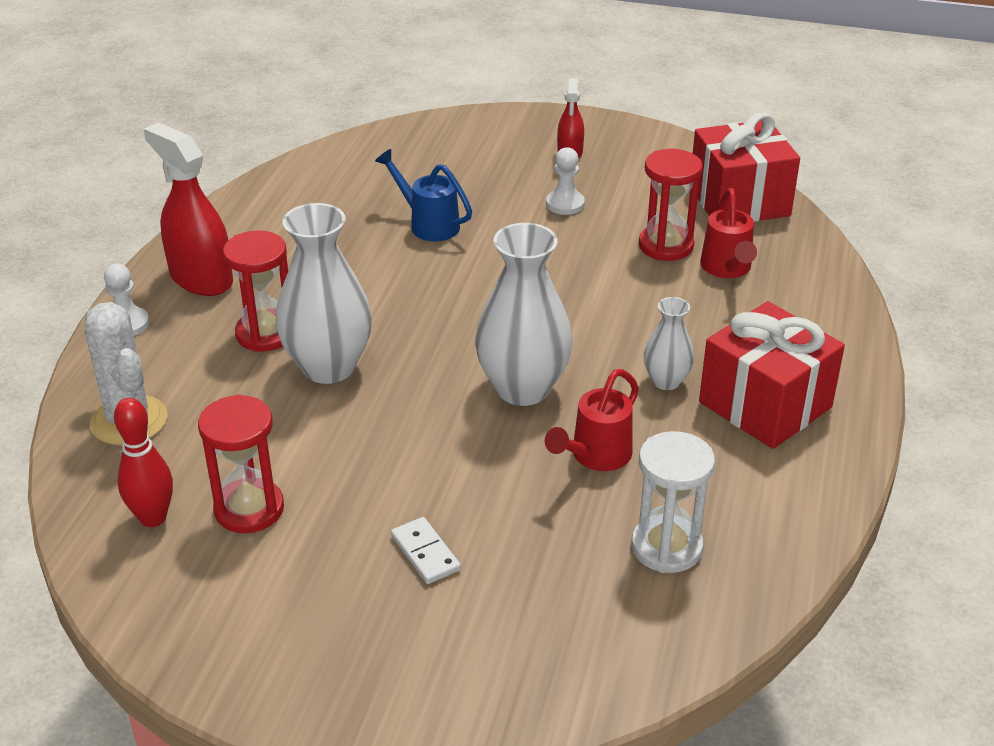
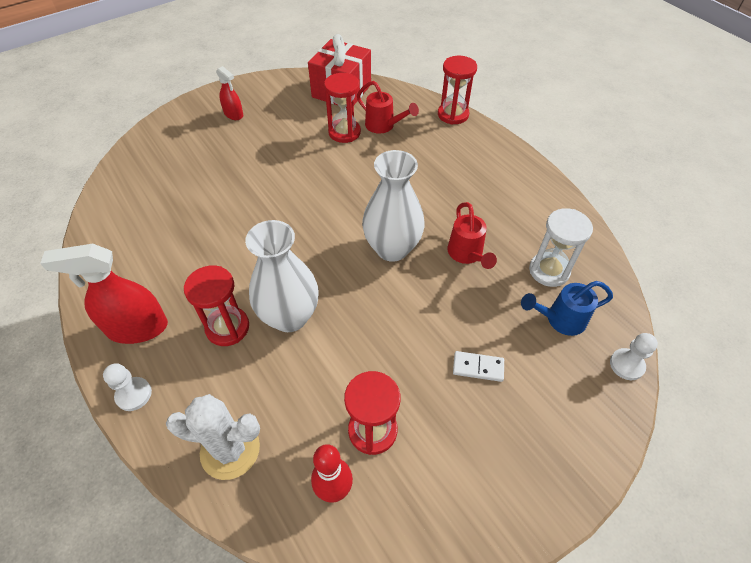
camera: 50 degrees left, 15 degrees up
(428, 224) = (220, 199): blue watering can -> blue watering can (560, 320)
(565, 204) = (271, 142): white pawn -> white pawn (626, 365)
(666, 381) = (438, 196): white vase -> none
(765, 405) = (486, 177): red gift -> none
(847, 314) = (453, 114): none -> red hourglass

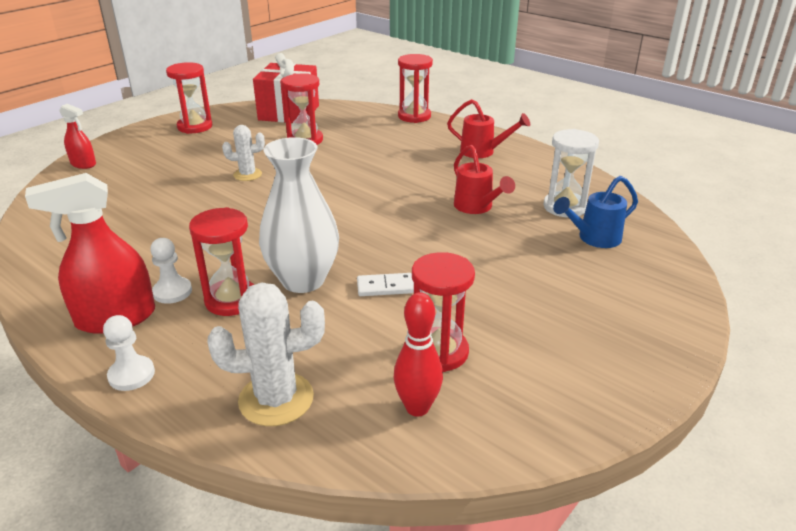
camera: 15 degrees left, 20 degrees down
(233, 114) = (173, 141): red spray bottle -> red spray bottle (83, 164)
(256, 98) = (195, 127): none -> red hourglass
(282, 171) = (247, 175): none -> white cactus
(384, 126) = (346, 131): red watering can -> red watering can (483, 152)
(392, 248) = (395, 214): white vase -> none
(478, 367) = (529, 285): white domino -> white domino (385, 287)
(626, 365) = (675, 259): white pawn -> white pawn (172, 292)

